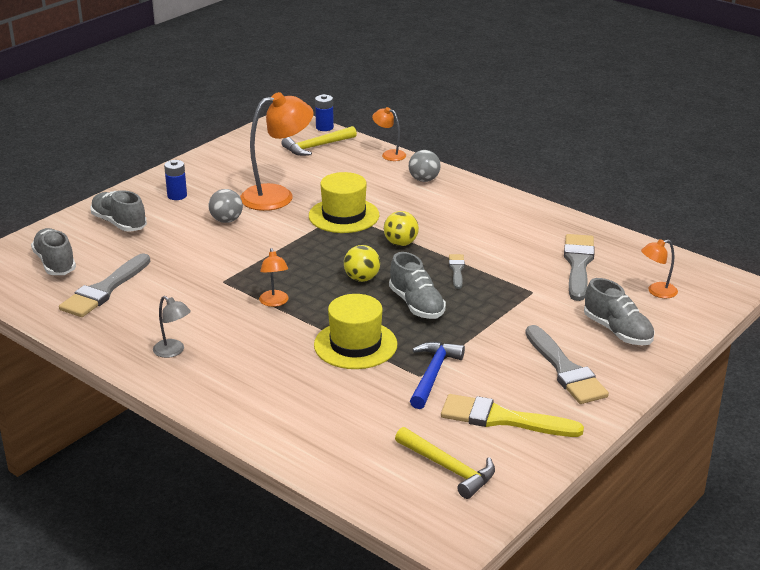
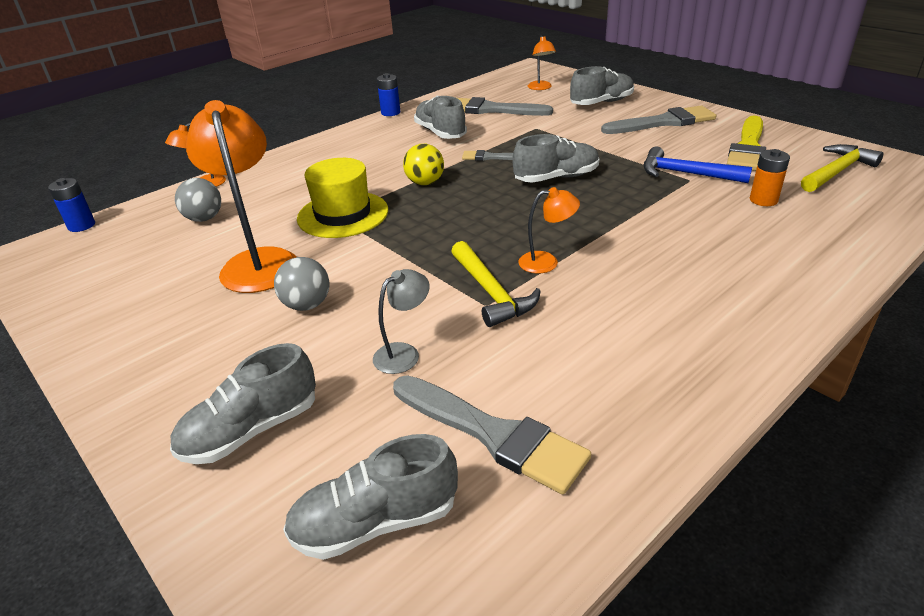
camera: 80 degrees left, 5 degrees up
(173, 351) = (677, 344): grey lamp -> grey lamp (404, 353)
(177, 196) = (190, 359): blue battery -> blue battery (390, 113)
(316, 147) = (134, 232): yellow hammer -> yellow hammer (491, 293)
(355, 345) = (639, 211): yellow hat -> none
(362, 278) = (498, 205): yellow ball -> none
(380, 412) = (763, 200): none -> orange battery
(424, 180) = (285, 167): grey ball -> grey ball (204, 218)
(509, 241) = (440, 133): none -> grey shoe

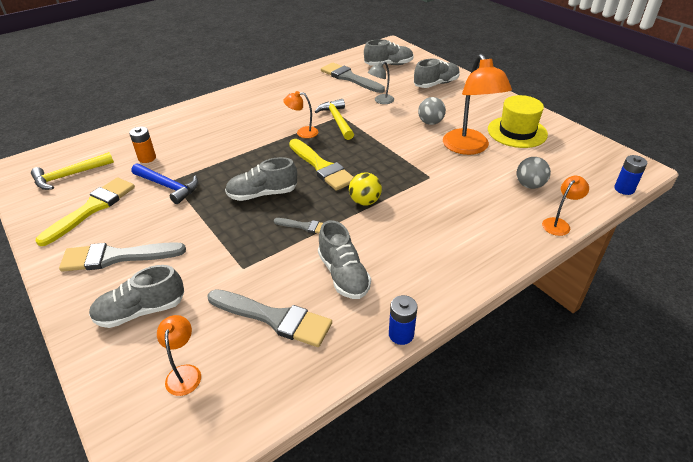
camera: 175 degrees left, 5 degrees up
(343, 214) = (425, 177): yellow hat -> yellow hat (517, 132)
(492, 213) = (322, 167): none -> yellow brush

